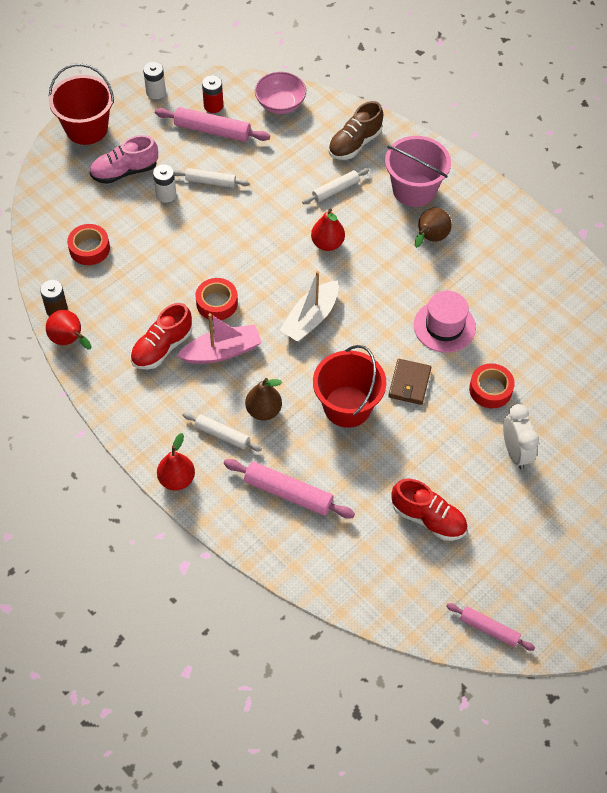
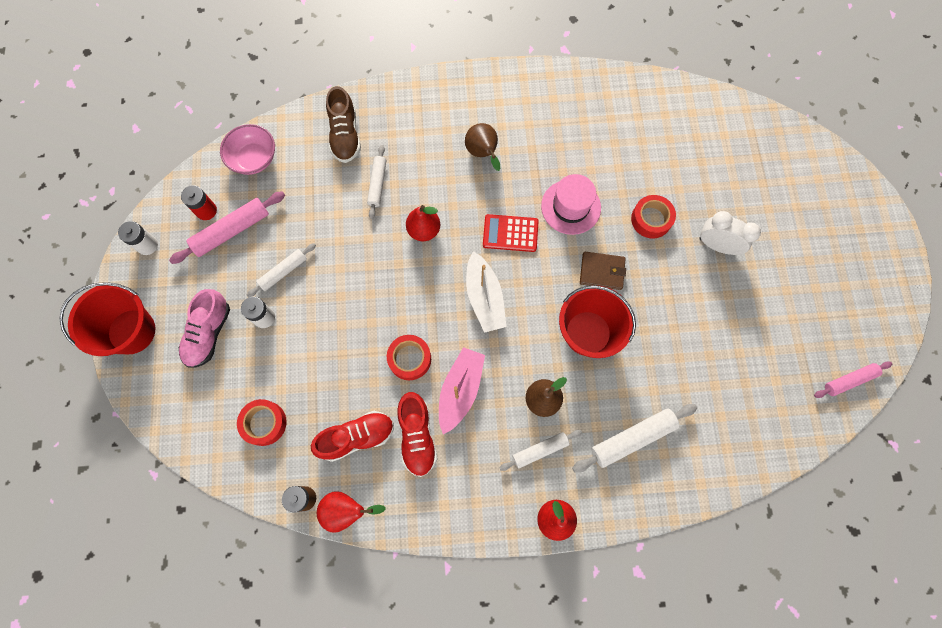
camera: 50 degrees left, 15 degrees up
(288, 493) = (632, 438): pink rolling pin -> white rolling pin
(380, 300) = (510, 233): none -> red calculator
(409, 383) = (602, 271): brown wallet -> brown wallet turned 45 degrees counterclockwise
(414, 190) = (428, 129): pink bucket -> none
(428, 518) = (729, 351): red shoe -> red shoe (357, 437)

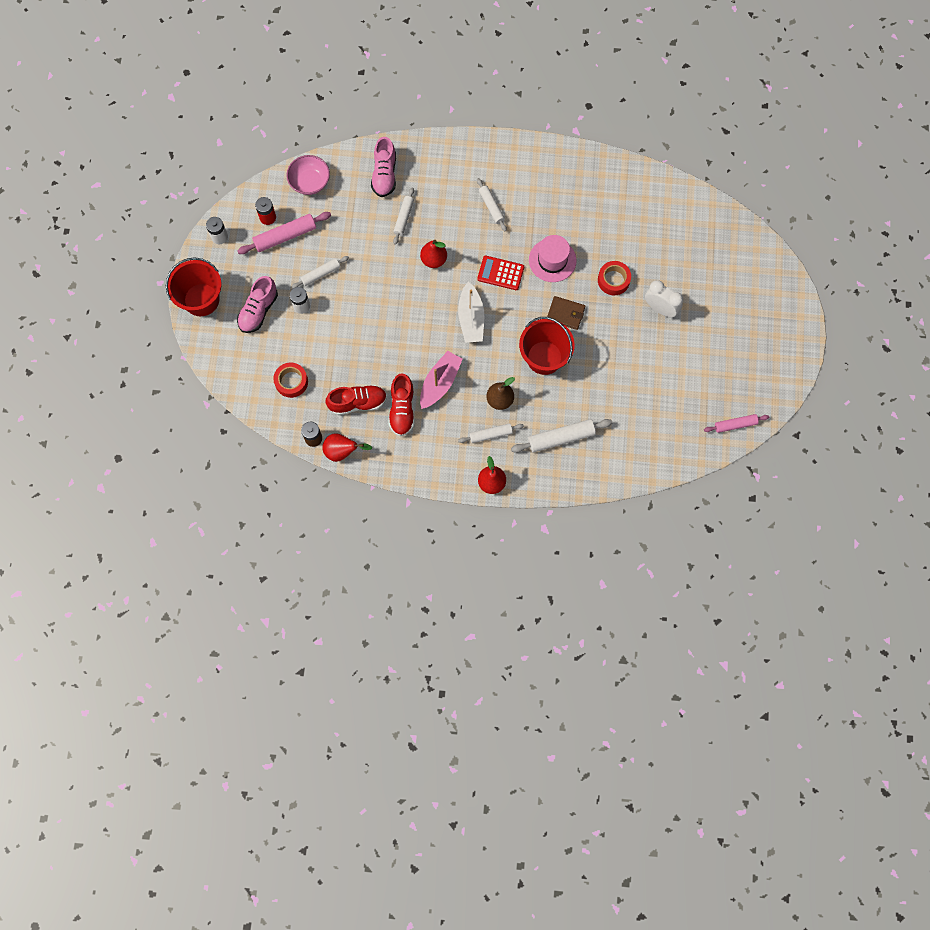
camera: 10 degrees right, 0 degrees up
(345, 135) = (384, 175): brown shoe -> pink shoe
(409, 359) = (406, 354): red tape -> none
(483, 153) = (491, 207): brown pear -> white rolling pin

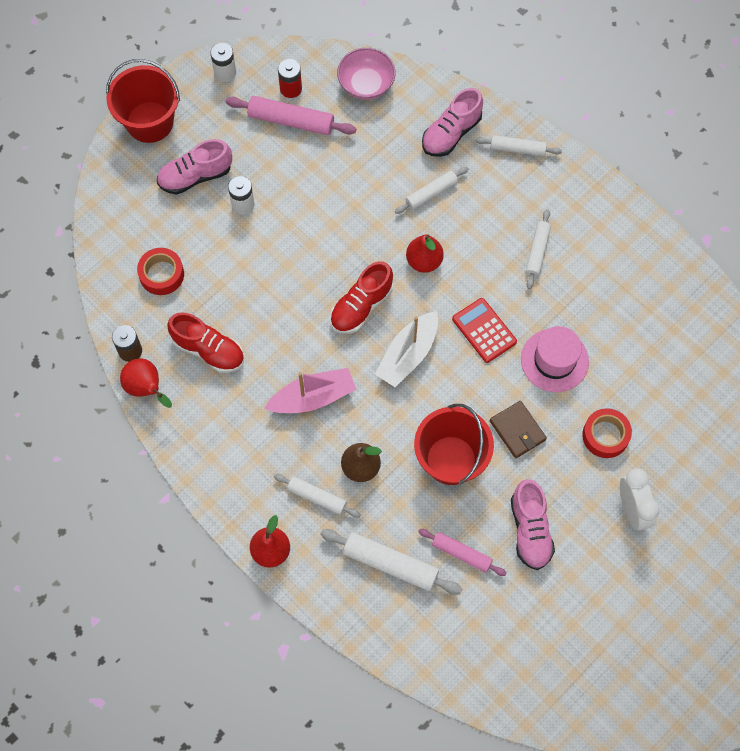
camera: 40 degrees right, 5 degrees down
(320, 274) = (292, 186): white rolling pin -> white rolling pin (517, 149)
(402, 410) = (247, 394): red shoe -> red shoe (361, 306)
(617, 361) = (530, 530): none -> pink shoe
(735, 425) = (605, 714): pink rolling pin -> pink rolling pin (461, 553)

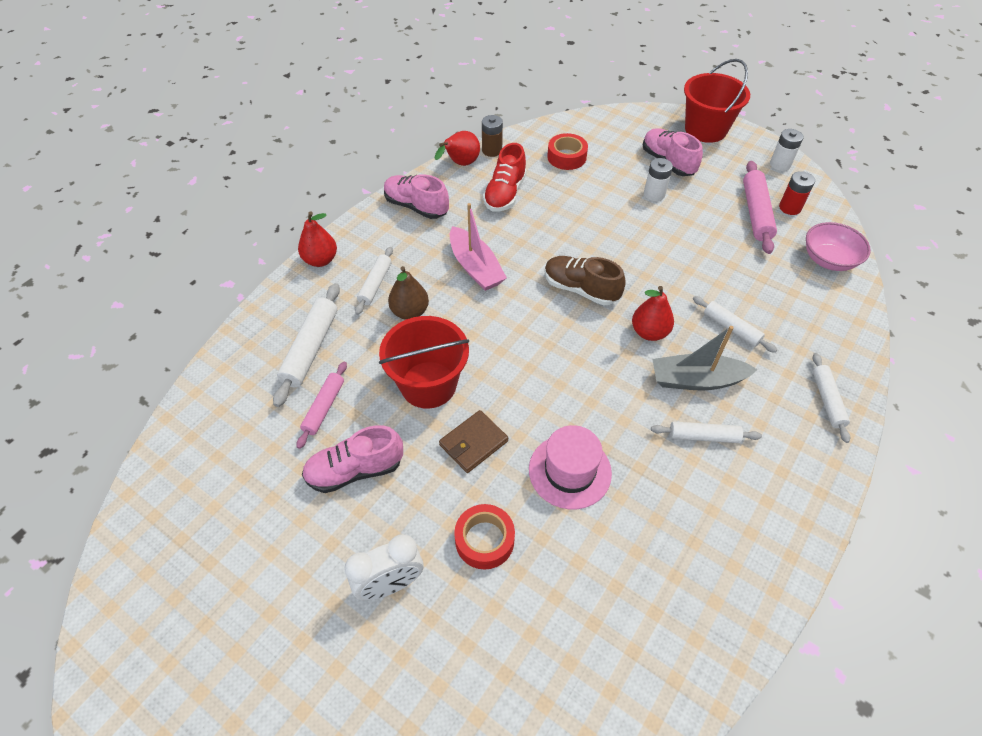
camera: 80 degrees right, 15 degrees down
(361, 306) = (580, 289): red shoe -> brown shoe
(408, 354) = (539, 333): white boat -> none
(451, 133) = (812, 336): pink shoe -> pink shoe (416, 206)
(482, 239) = (696, 380): none -> grey boat
(484, 330) = (586, 396): red calculator -> none

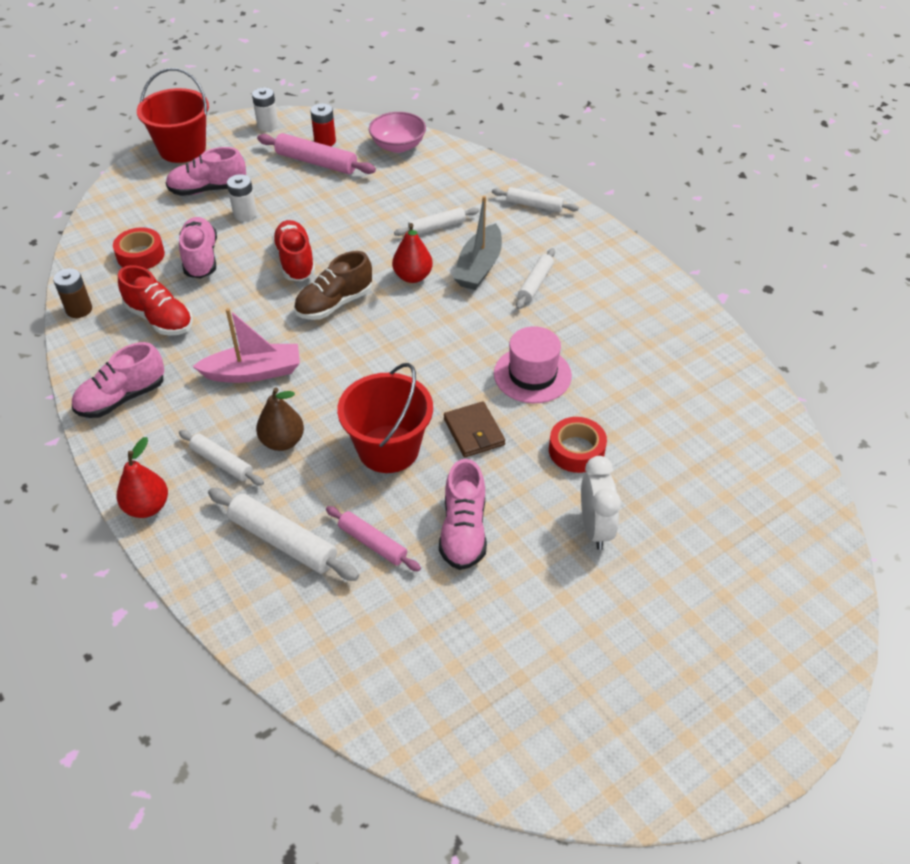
camera: 70 degrees left, 5 degrees down
(460, 164) = (80, 342): red pear -> none
(584, 190) = (201, 258): none -> pink shoe
(617, 246) = (295, 261): none -> red shoe

